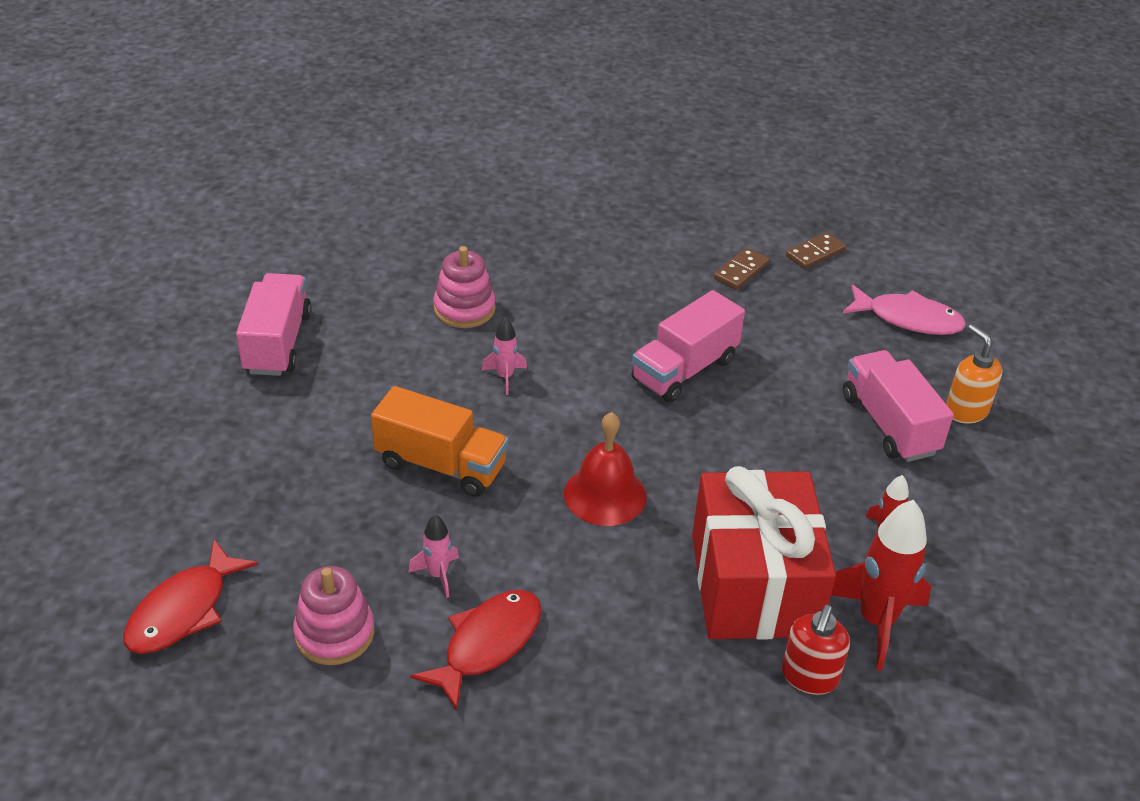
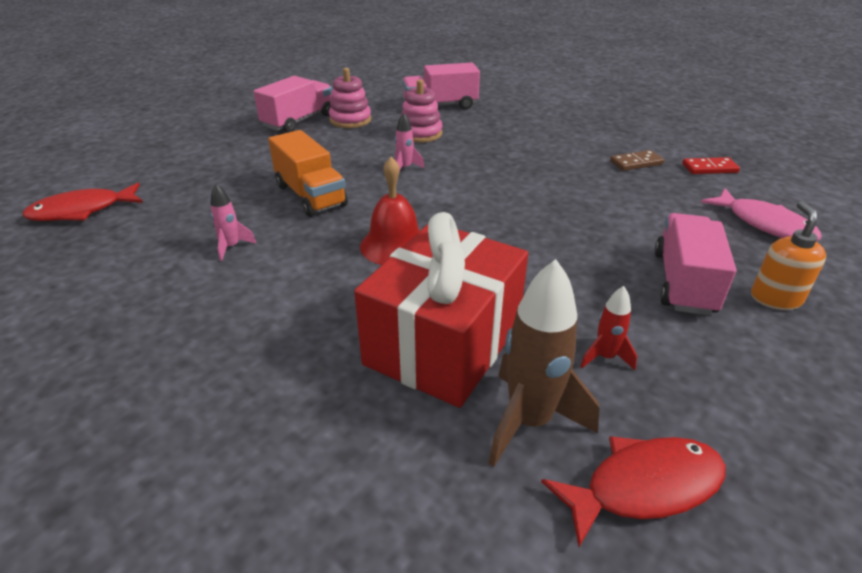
camera: 35 degrees right, 5 degrees down
(334, 633) = (133, 252): pink stacking toy -> pink stacking toy (350, 120)
(487, 644) = (207, 296): red fish -> red fish (644, 487)
(684, 370) = (534, 199): pink truck -> pink truck (440, 106)
(809, 677) = (416, 436): red soap dispenser -> none
(815, 253) = (709, 168): brown domino -> red domino
(876, 621) = (529, 421): red rocket -> brown rocket

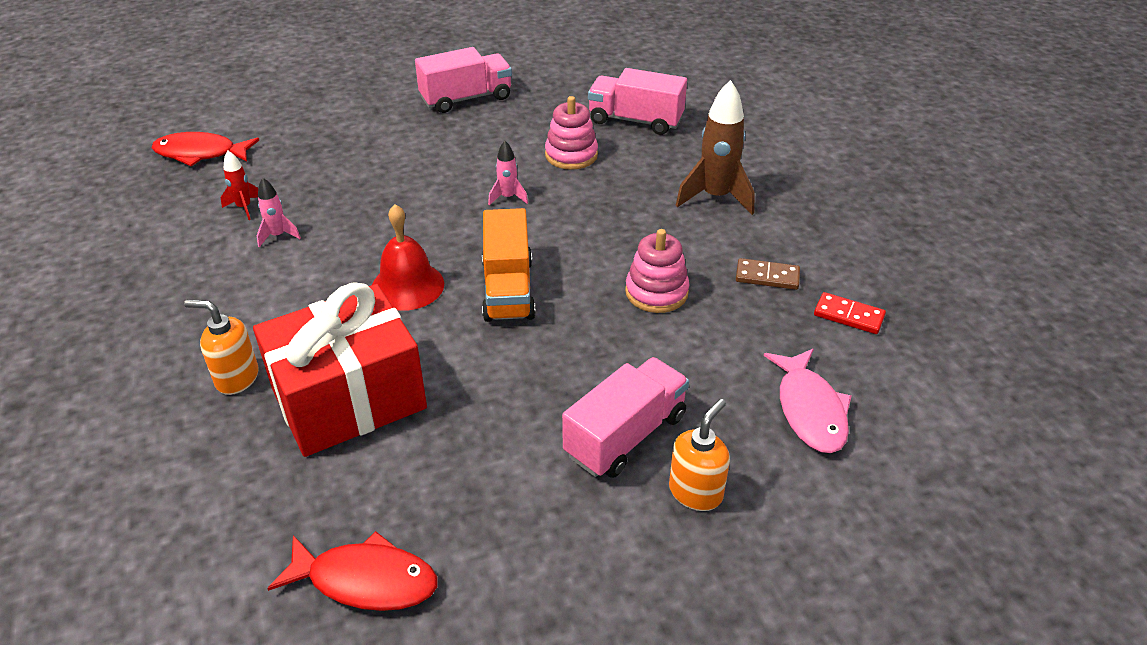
camera: 30 degrees right, 5 degrees up
(310, 195) = (390, 201): orange truck -> orange truck (508, 289)
(314, 370) = (236, 378): none -> orange soap dispenser
(350, 120) = (518, 113): pink stacking toy -> pink stacking toy (656, 292)
(529, 421) = (342, 492): brown rocket -> brown rocket (715, 197)
(605, 357) = (461, 471): red rocket -> red rocket (244, 207)

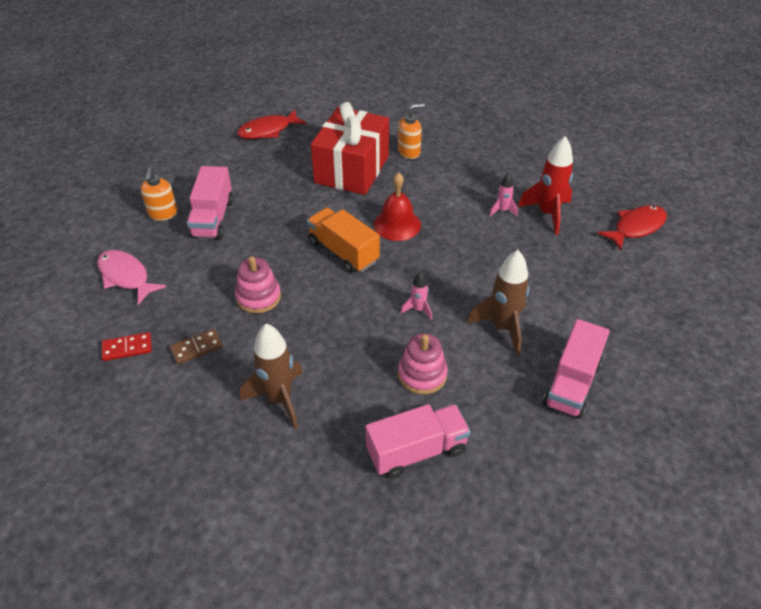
camera: 140 degrees right, 5 degrees up
(244, 207) = (547, 214): red rocket -> red rocket, size x1.95
(457, 150) = (502, 327): none -> brown rocket

